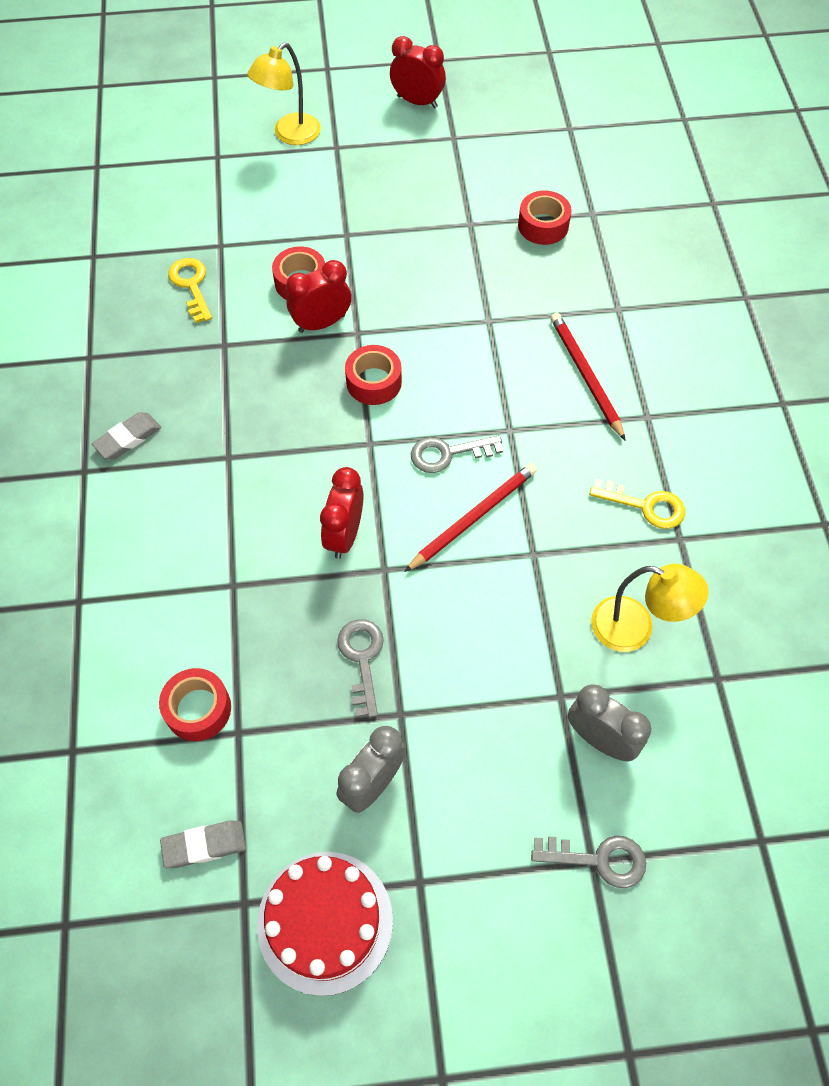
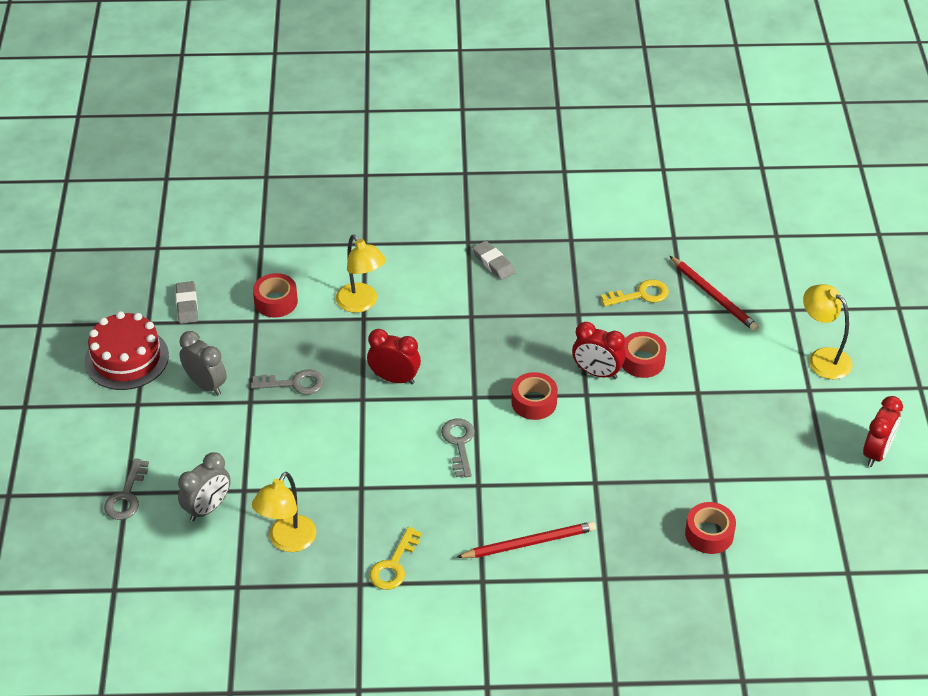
camera: 95 degrees right, 15 degrees down
(203, 591) = (361, 303): none -> yellow lamp
(321, 323) = (597, 372): red clock -> red clock turned 135 degrees clockwise
(473, 518) = (398, 454): red pencil -> red pencil (714, 296)

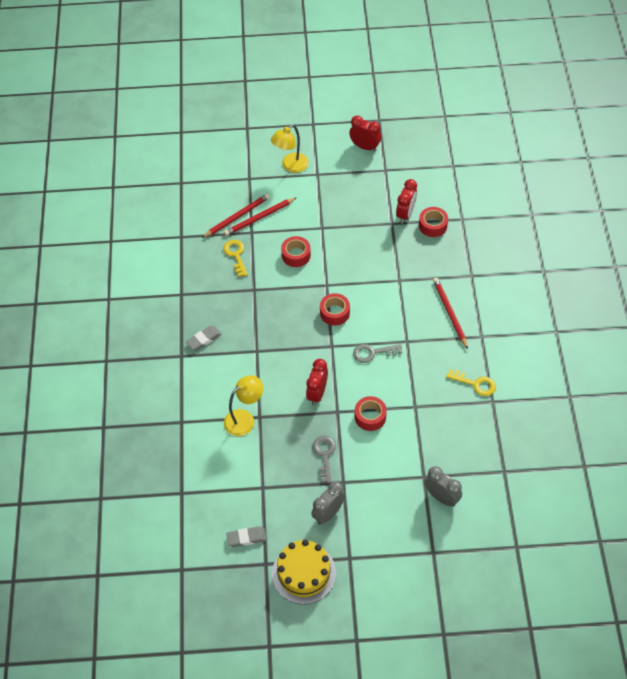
camera: 90 degrees left, 10 degrees up
(126, 358) = (304, 573): red cake -> yellow cake
(126, 496) = (436, 551): grey key -> none
(276, 301) = (242, 476): red tape -> red tape (370, 417)
(287, 541) = (464, 445): yellow lamp -> none
(597, 372) = (307, 279): red clock -> red clock (405, 214)
(713, 320) = (259, 218): none -> red pencil

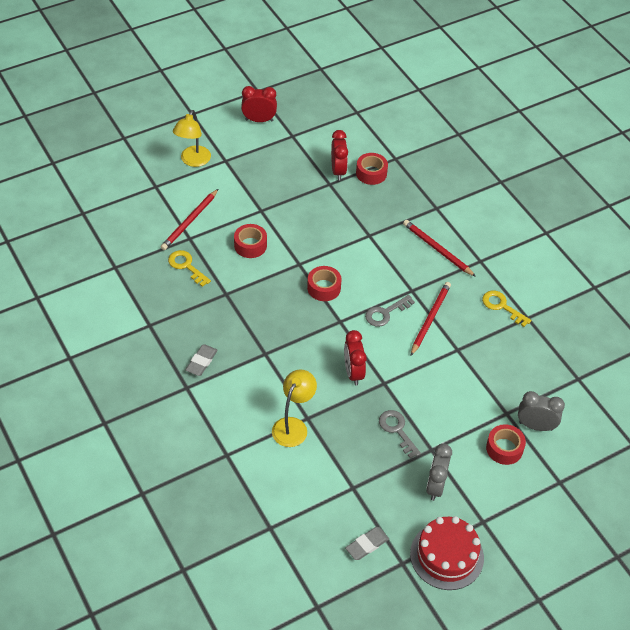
camera: 30 degrees left, 5 degrees down
(237, 217) = (165, 228): red pencil -> red pencil (430, 319)
(304, 573) = (447, 555): yellow cake -> red cake
(370, 417) = (420, 375): red tape -> red tape (504, 448)
(475, 384) = (502, 306): yellow key -> yellow key turned 135 degrees counterclockwise

